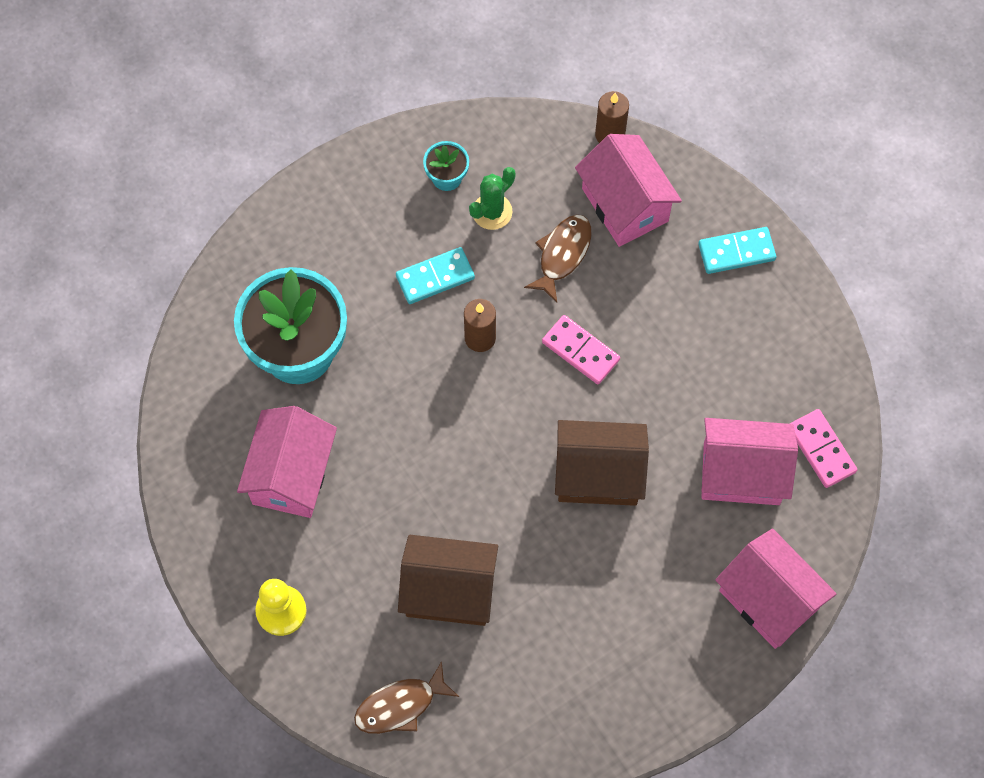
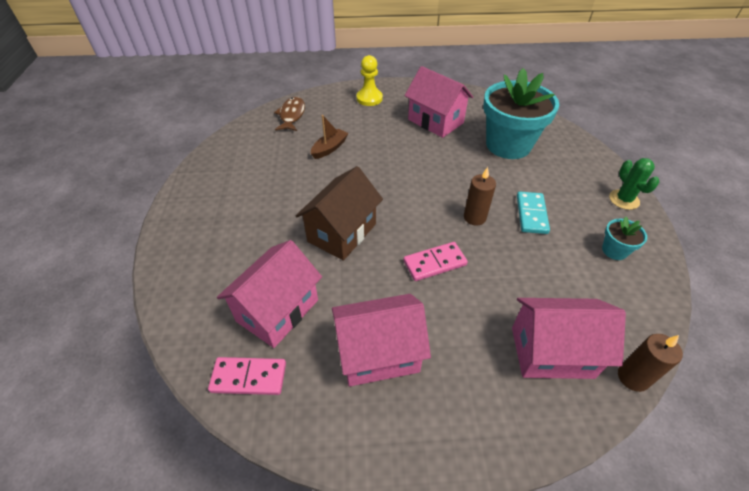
camera: 120 degrees right, 20 degrees down
(449, 591) = (329, 148): brown house -> brown boat
(492, 212) = (575, 263): green cactus -> green cactus (624, 200)
(562, 254) = (520, 288): brown fish -> none
(736, 252) = (466, 419): turquoise domino -> none
(768, 599) = (186, 279): pink house -> pink house (378, 353)

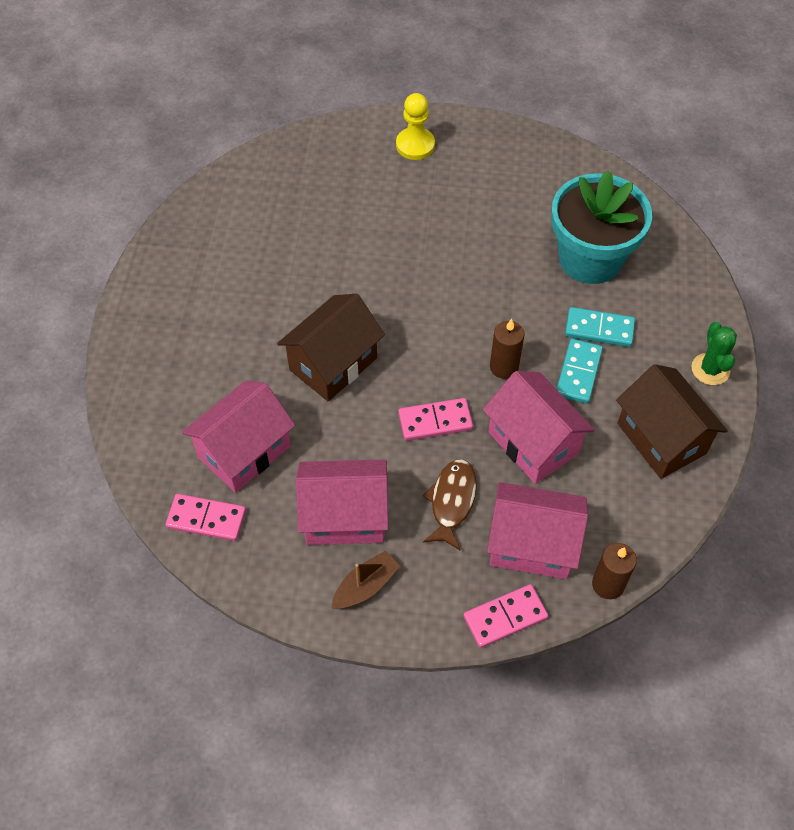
camera: 10 degrees right, 10 degrees up
(291, 115) = (297, 163): brown fish -> brown fish (451, 501)
(329, 148) = (341, 230): brown boat -> brown boat (365, 586)
(435, 121) = (500, 202): pink house -> pink house (533, 443)
(533, 185) = (599, 329): none -> turquoise domino
(556, 427) = (505, 617): none -> pink domino
(614, 250) = (661, 438): turquoise flower pot -> brown house

